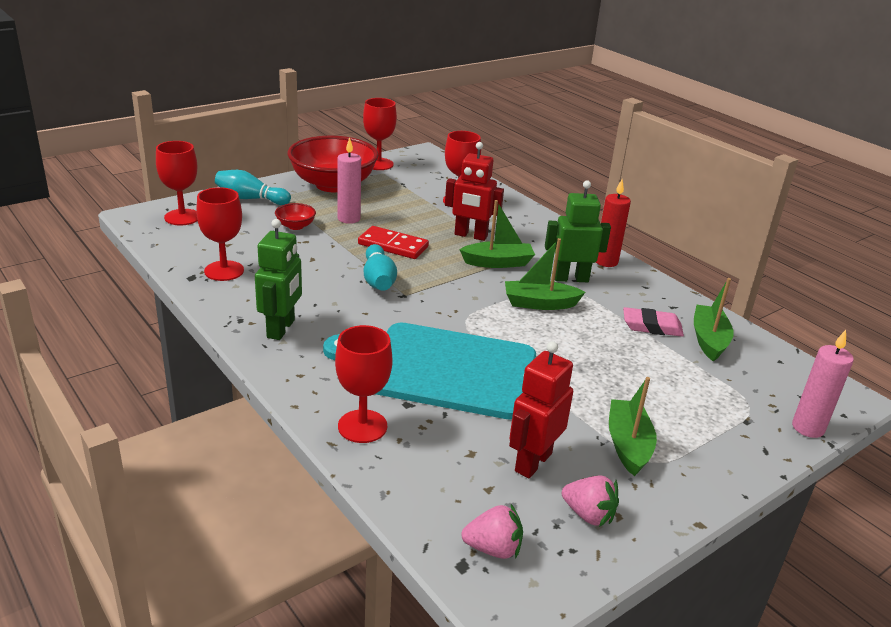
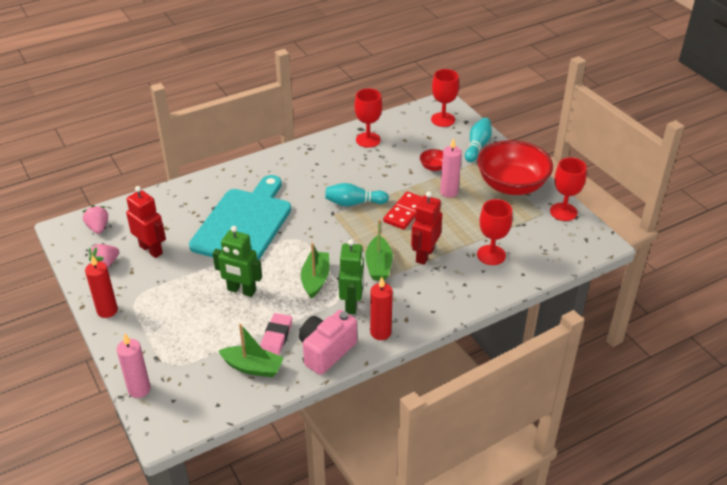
camera: 100 degrees right, 10 degrees up
(281, 329) = (297, 163): green robot -> green robot (241, 290)
(362, 426) = (199, 191): red goblet -> none
(493, 548) = (98, 227): pink strawberry -> pink strawberry turned 150 degrees clockwise
(628, 445) = (152, 292): green boat -> none
(653, 293) = (326, 351): none -> pink camera
(692, 489) = (107, 310): none -> red candle

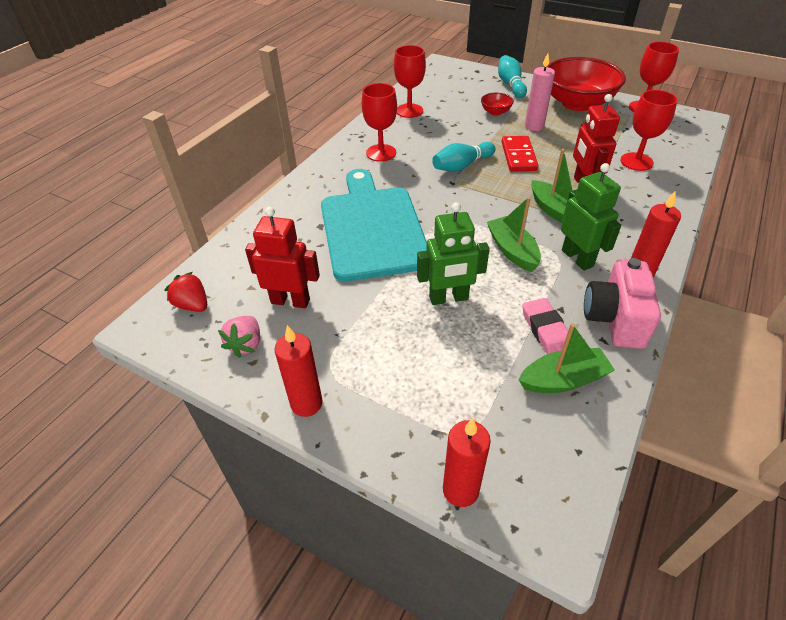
camera: 30 degrees left, 5 degrees up
(98, 227) = (193, 305): pink strawberry -> red strawberry
(139, 389) = (460, 490): pink candle -> red candle
(443, 119) = (456, 75): red goblet -> red goblet (381, 153)

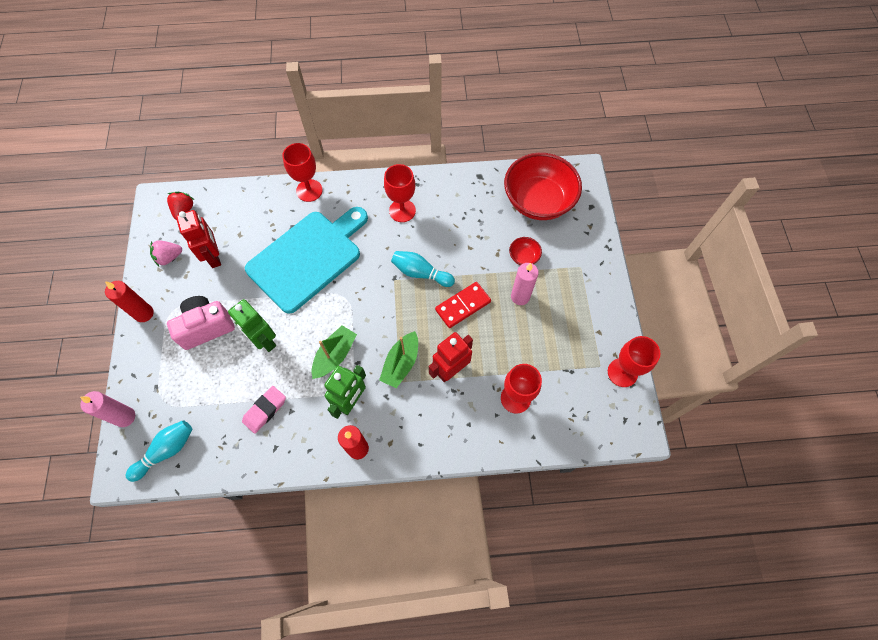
camera: 55 degrees right, 20 degrees up
(409, 111) = (478, 194): red goblet -> red goblet (309, 190)
(460, 490) = (125, 417): red candle -> pink candle
(510, 85) = (584, 245): turquoise bowling pin -> turquoise bowling pin (166, 451)
(563, 380) = (227, 437): green boat -> none
(577, 103) = (589, 314): red bowl -> red bowl (538, 201)
(614, 319) = (298, 448): pink camera -> pink camera (206, 327)

